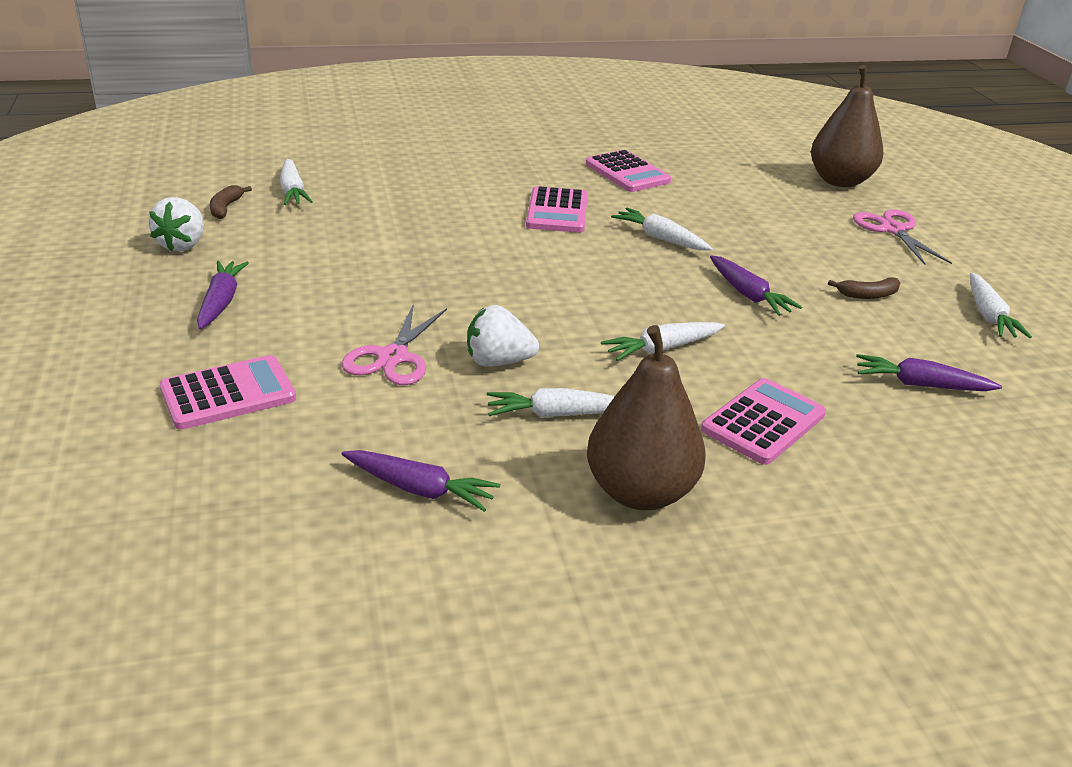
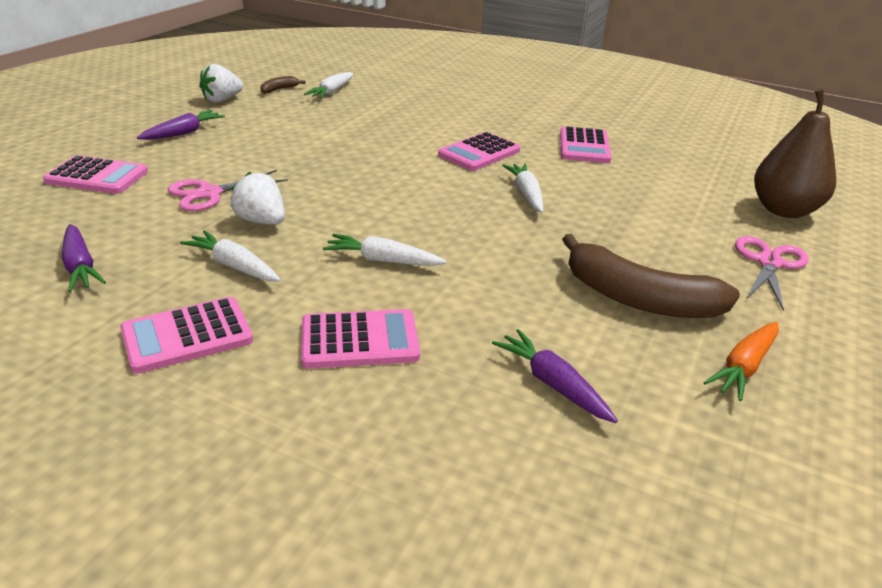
camera: 40 degrees right, 0 degrees up
(640, 492) = (187, 336): brown pear -> pink calculator
(748, 294) = (524, 255): purple carrot -> none
(868, 295) = (638, 298): brown banana -> brown banana, size x2.33
(988, 315) = (744, 367): white carrot -> orange carrot

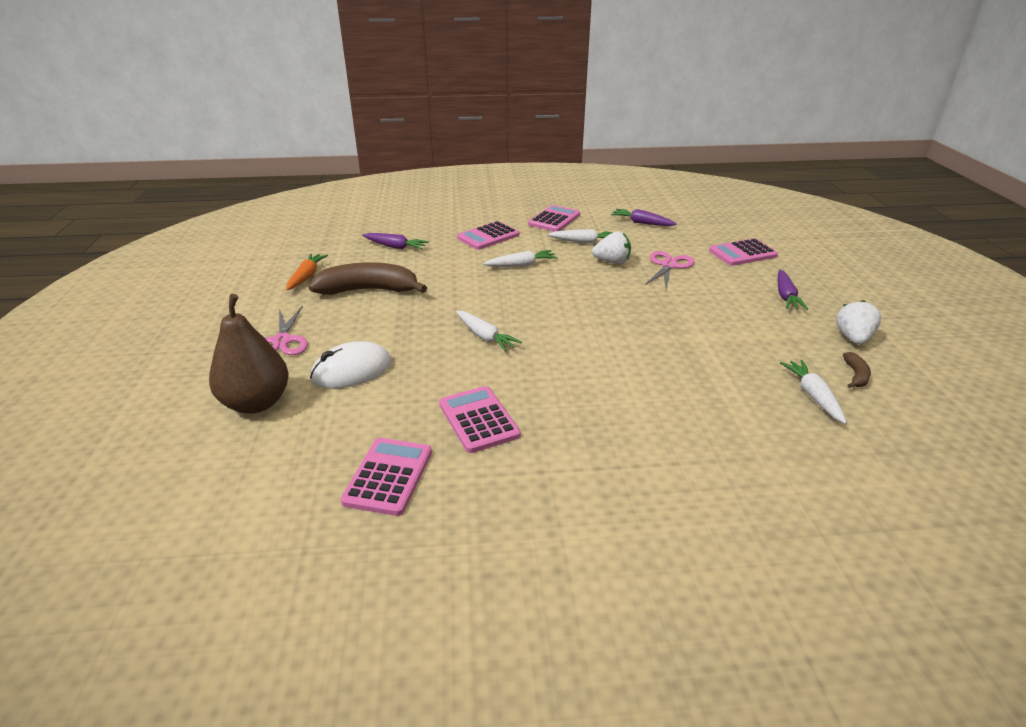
camera: 150 degrees right, 0 degrees up
(479, 153) = (563, 366): pink calculator -> pink calculator (388, 476)
(684, 208) = (352, 370): none -> white mouse

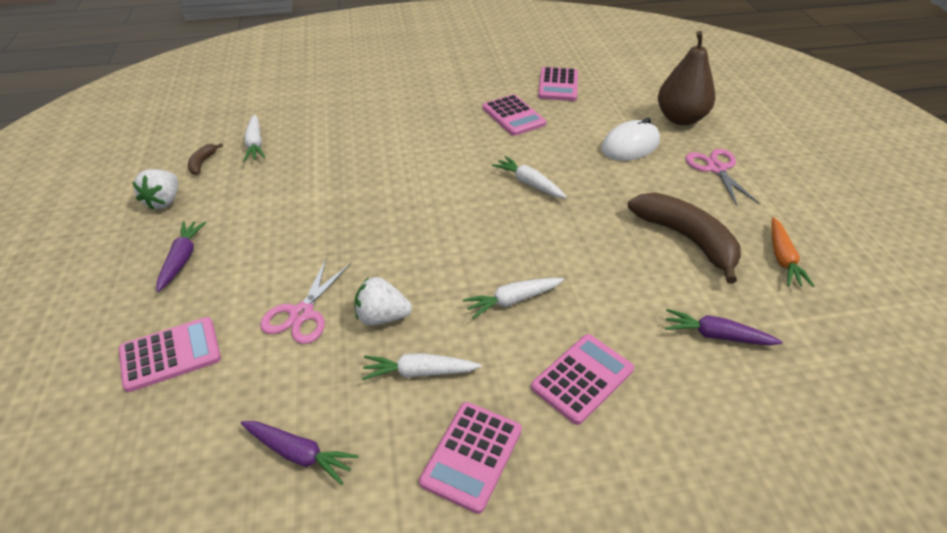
camera: 175 degrees right, 10 degrees up
(368, 290) = (686, 239): brown banana -> brown banana turned 120 degrees counterclockwise

